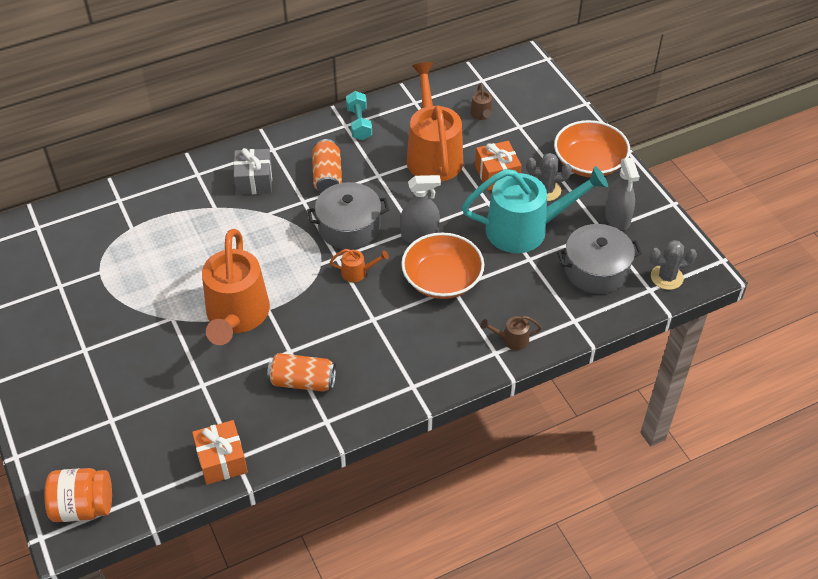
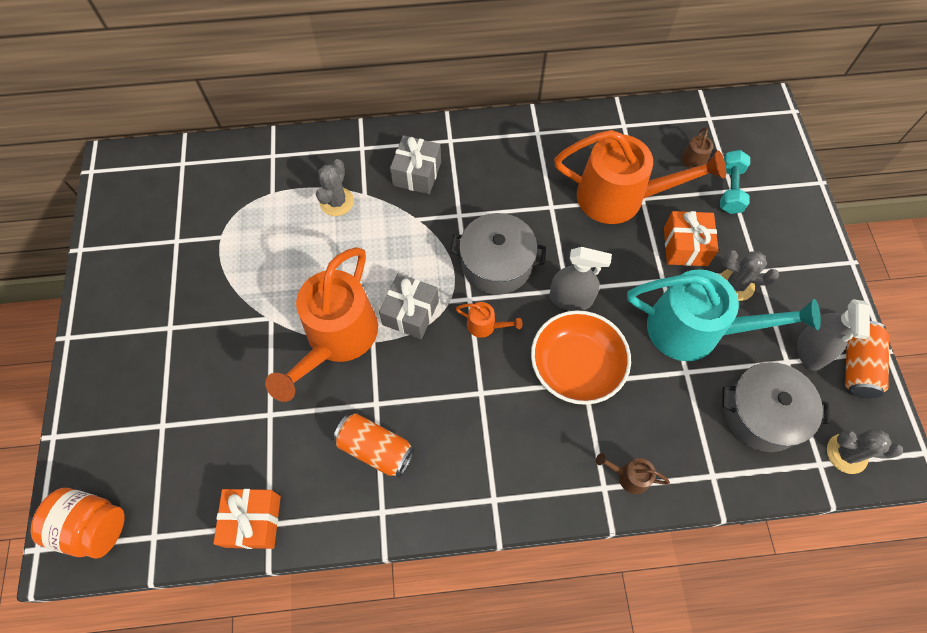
camera: 20 degrees right, 15 degrees up
(192, 219) = (337, 202): none -> grey cactus
(291, 281) = (410, 313): none -> grey gift
(327, 176) = (496, 192): orange can -> orange can (857, 365)
(359, 124) = (553, 135): turquoise dumbbell -> turquoise dumbbell (730, 189)
(433, 154) = (621, 197): orange watering can -> orange watering can turned 90 degrees clockwise
(589, 162) = (800, 263): orange bowl -> none

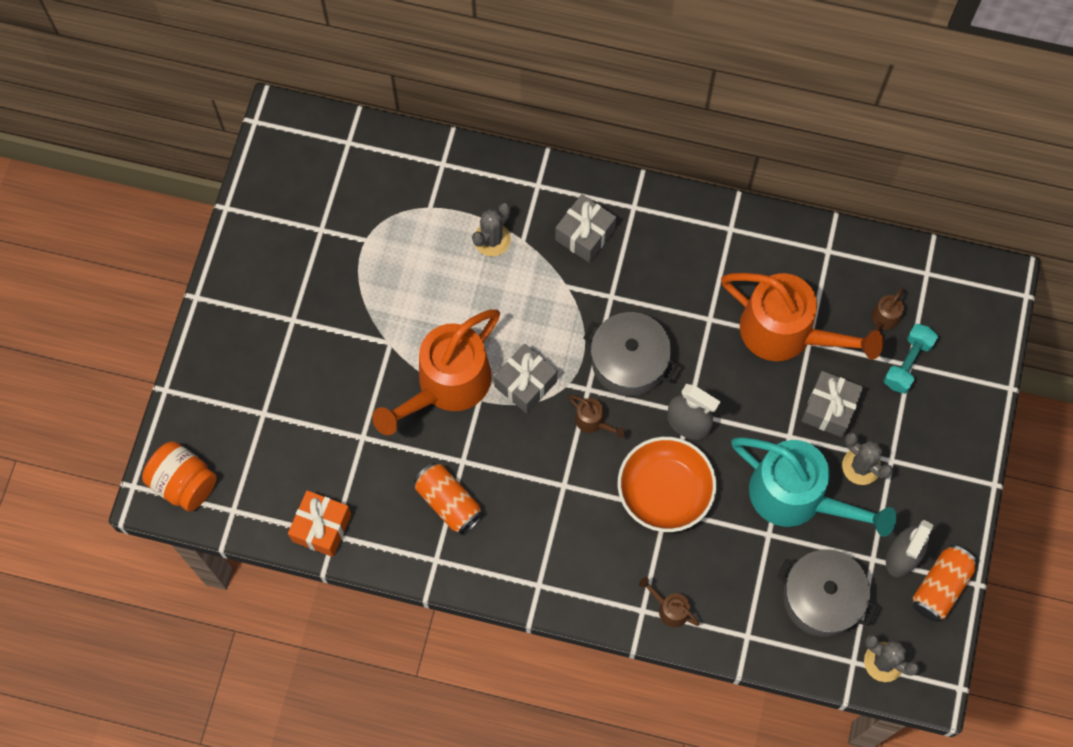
camera: 20 degrees right, 5 degrees up
(486, 326) = (593, 422): orange watering can -> brown watering can
(685, 246) = (829, 409): orange gift -> grey gift

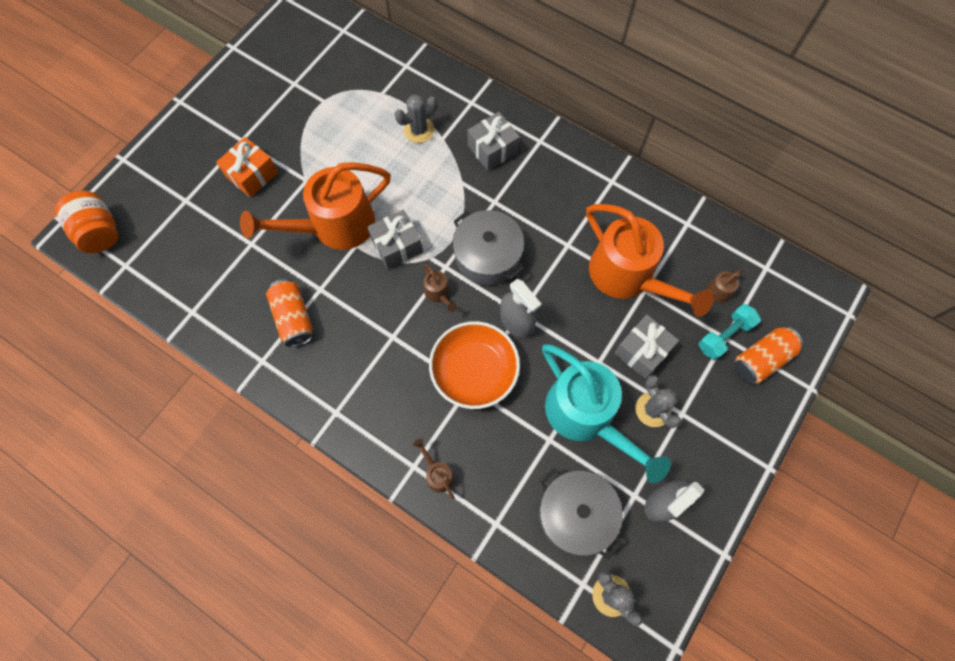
camera: 20 degrees right, 0 degrees up
(322, 527) = (185, 302): orange gift -> orange gift (252, 175)
(940, 587) = (688, 544): orange can -> orange can (761, 359)

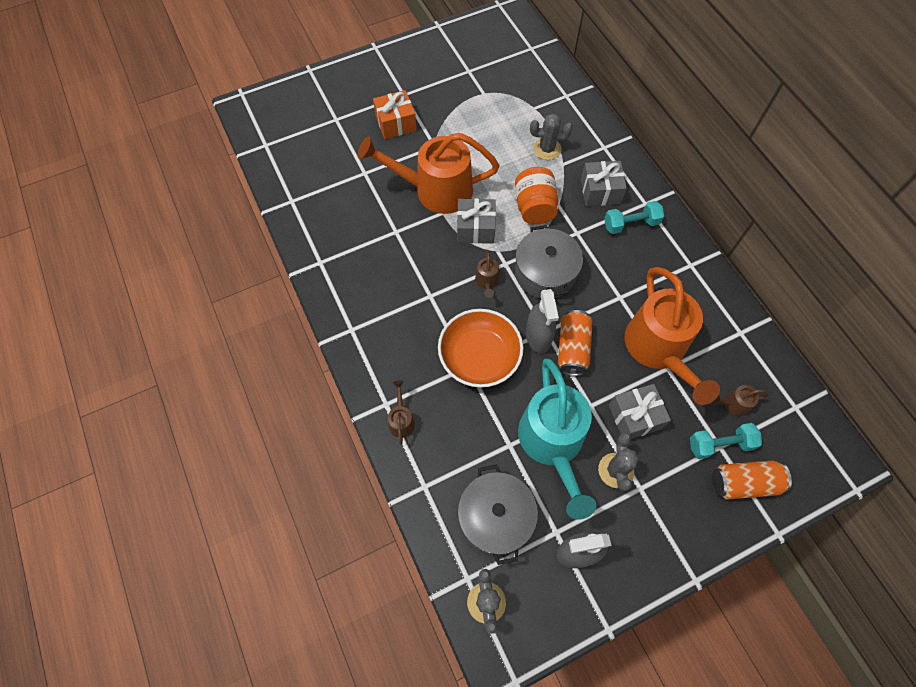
camera: 30 degrees right, 5 degrees down
(99, 232) = (262, 113): orange jar -> orange jar (534, 207)
(293, 318) = (362, 243): orange can -> orange can (572, 348)
(538, 168) = (631, 224): none -> turquoise dumbbell

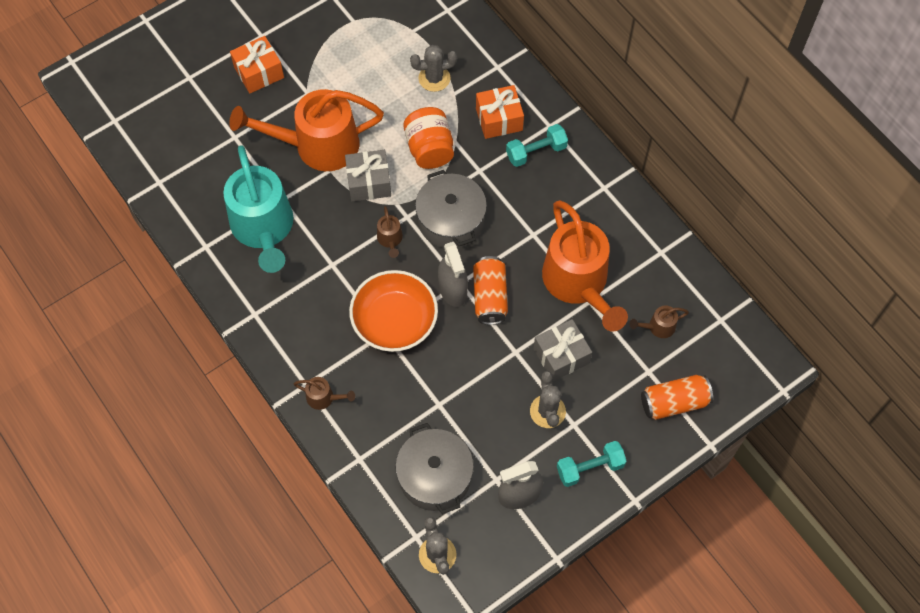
camera: 10 degrees left, 0 degrees up
(401, 420) = (324, 398): brown watering can -> brown watering can turned 120 degrees clockwise
(553, 444) = (482, 396): turquoise watering can -> turquoise watering can (264, 229)
(600, 191) = (499, 119): grey gift -> orange gift
(720, 444) = (648, 369): turquoise dumbbell -> turquoise dumbbell (590, 468)

